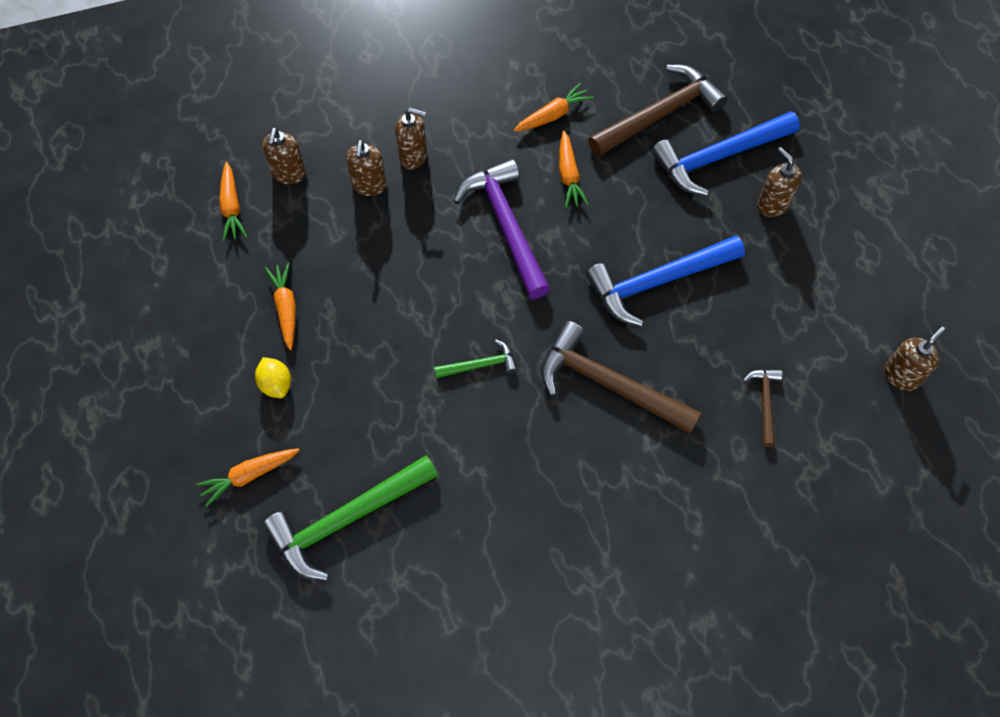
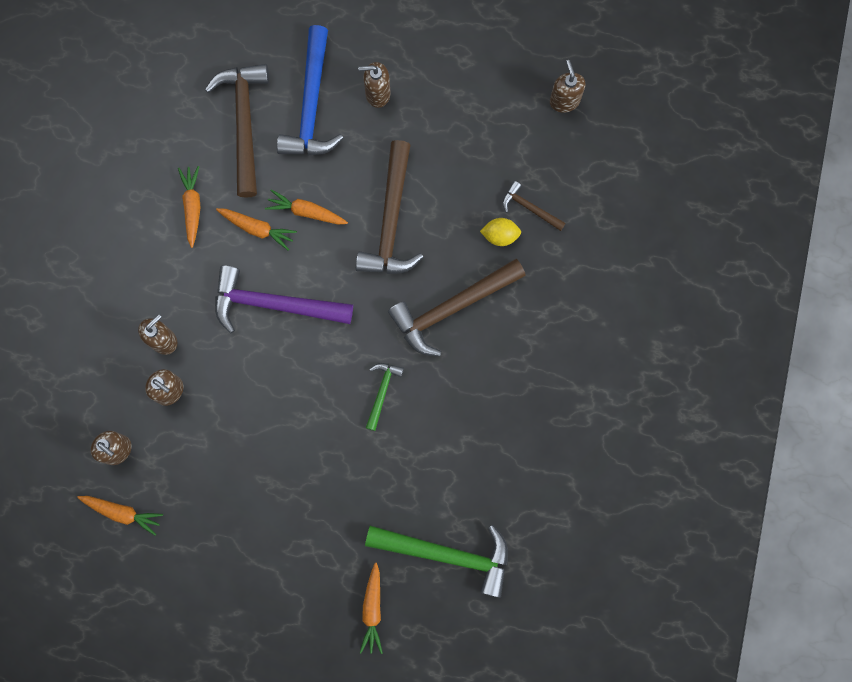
camera: 60 degrees left, 15 degrees up
(276, 384) = (308, 554): yellow lemon -> yellow lemon (500, 235)
(286, 309) = (246, 514): orange carrot -> orange carrot (306, 212)
(346, 519) = (447, 555): green hammer -> green hammer turned 75 degrees counterclockwise
(657, 281) = (390, 220): blue hammer -> brown hammer

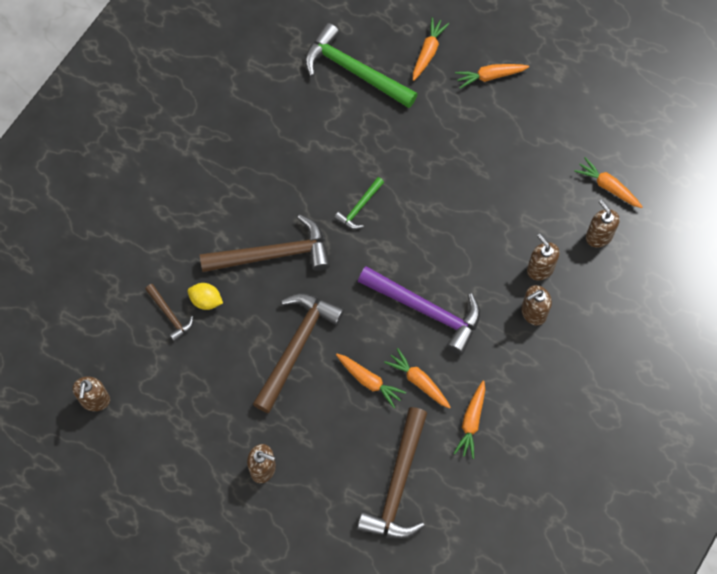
camera: 160 degrees left, 10 degrees down
(291, 604) = (490, 76): none -> orange carrot
(311, 105) = (329, 480): blue hammer -> none

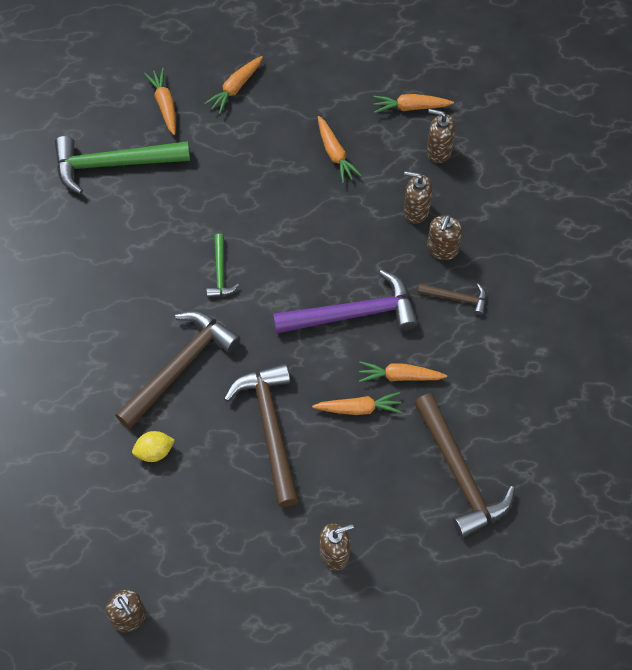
camera: 40 degrees left, 5 degrees down
(169, 315) = (132, 489): brown hammer -> brown hammer (457, 298)
(471, 421) = (472, 375): orange carrot -> orange carrot (335, 153)

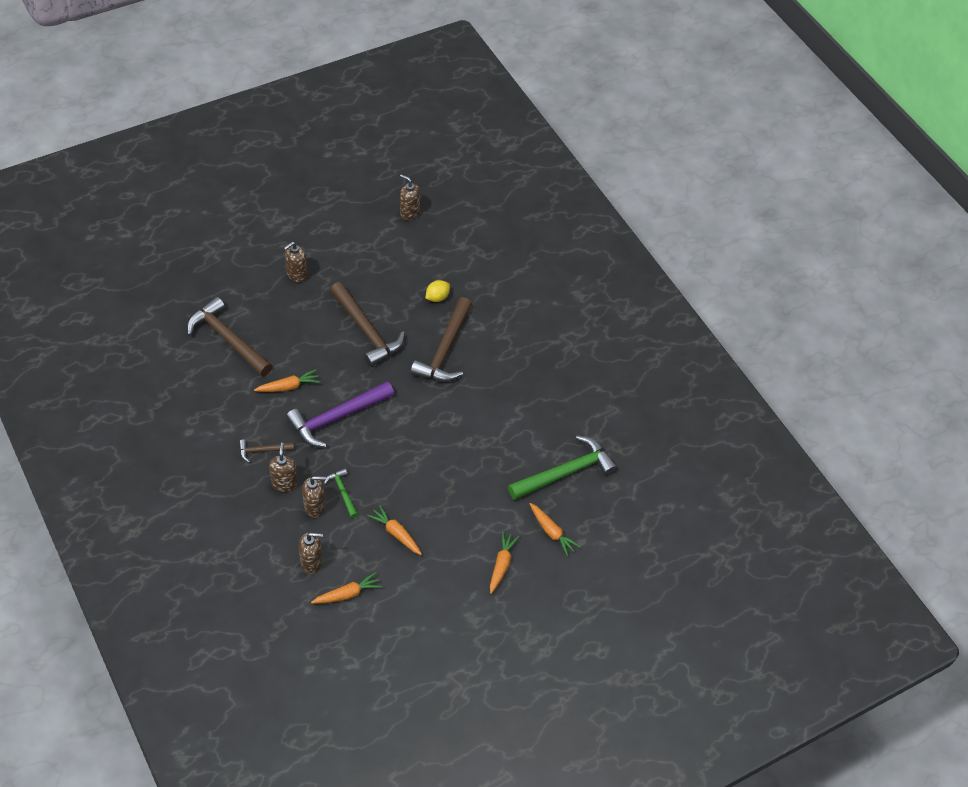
camera: 155 degrees right, 10 degrees down
(220, 272) = (446, 418): green hammer -> green hammer (343, 492)
(358, 408) = (311, 359): orange carrot -> none

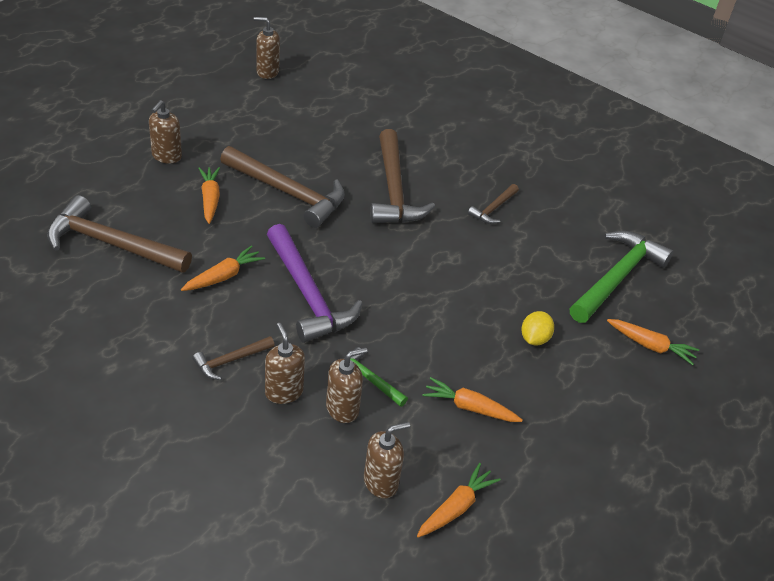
camera: 25 degrees left, 10 degrees down
(336, 418) = (307, 294): purple hammer -> purple hammer turned 60 degrees counterclockwise
(437, 297) = (350, 142): yellow lemon -> yellow lemon (534, 339)
(501, 565) = (622, 402): orange carrot -> orange carrot (210, 199)
(510, 387) = (493, 209): none -> brown hammer

